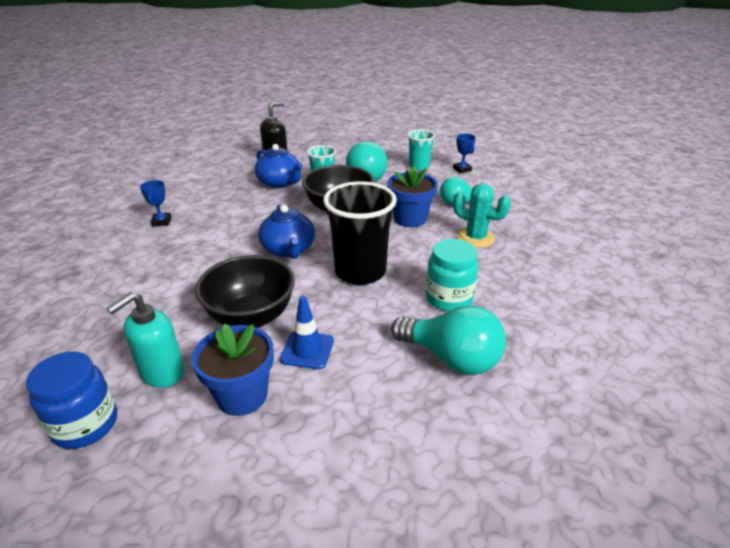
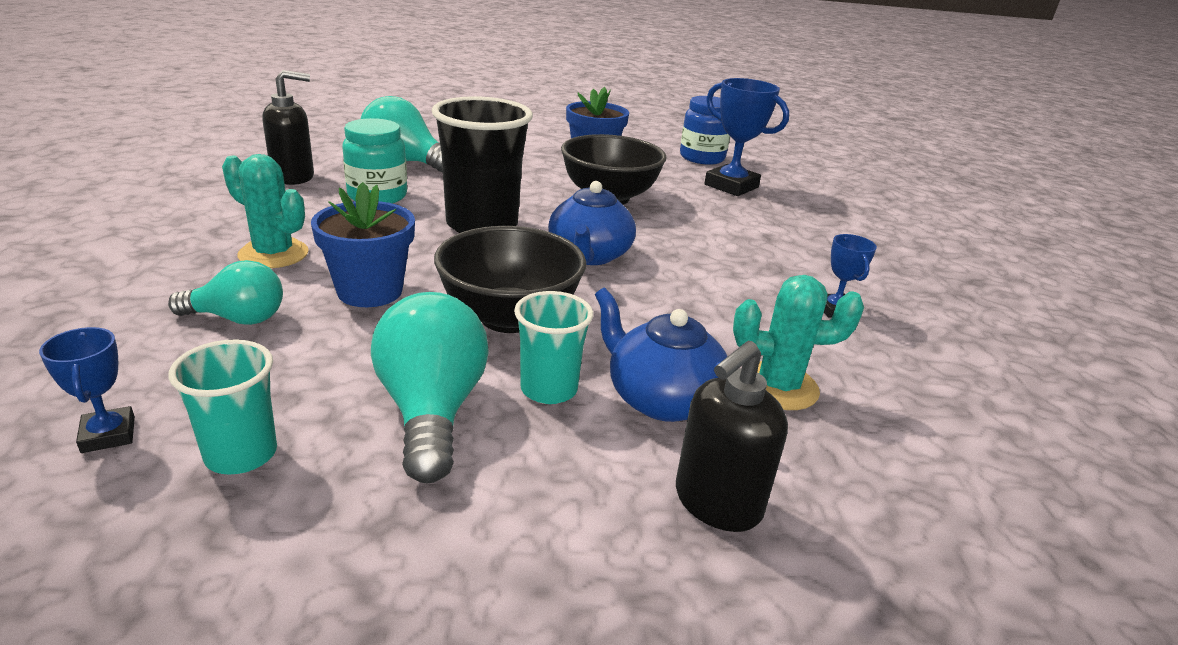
camera: 175 degrees right, 5 degrees down
(107, 352) = (731, 186): none -> blue trophy
(162, 372) = (669, 173): turquoise soap dispenser -> none
(229, 188) = (778, 386): none -> turquoise cactus
(288, 249) = (589, 255): blue teapot -> blue teapot turned 150 degrees counterclockwise
(307, 350) = (543, 175): blue traffic cone -> none
(532, 318) = (293, 177): none -> black soap dispenser

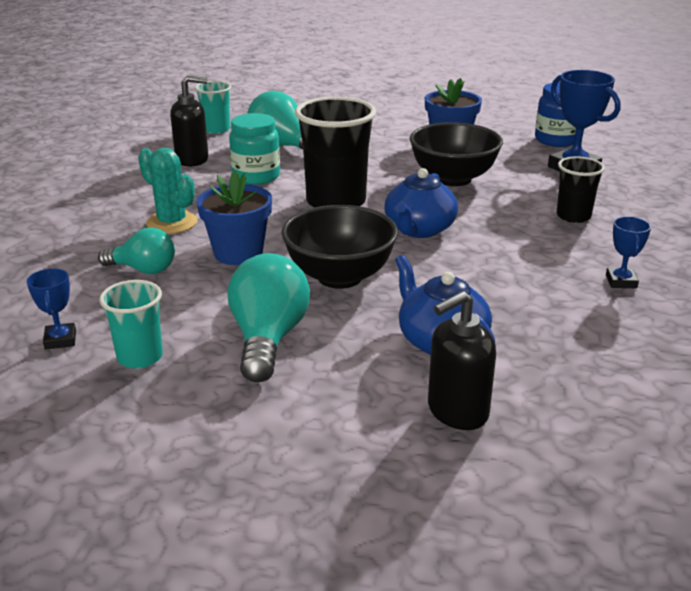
camera: 15 degrees right, 0 degrees up
(549, 389) = (356, 329): turquoise cup -> turquoise cup (216, 129)
(752, 237) = (573, 216): none -> black cup
(778, 386) = (540, 338): turquoise cactus -> none

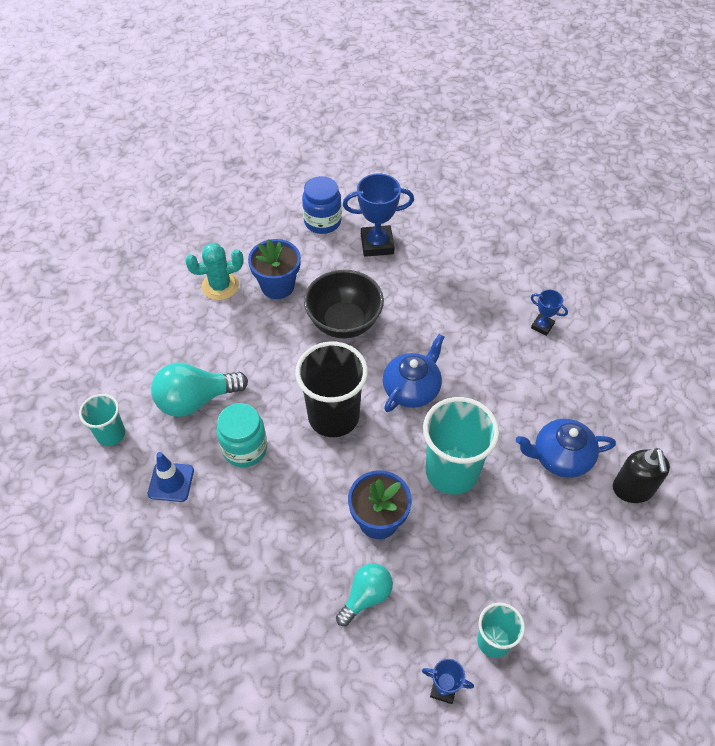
camera: 60 degrees left, 25 degrees up
(172, 223) = (295, 547): turquoise cactus -> turquoise cactus (220, 286)
(192, 160) = (171, 482): black soap dispenser -> blue traffic cone
(268, 339) = (510, 552): turquoise light bulb -> none
(339, 277) = (452, 471): black bowl -> turquoise cup
(419, 229) = (412, 389): blue teapot -> blue teapot turned 105 degrees counterclockwise
(573, 216) = (448, 293): black cup -> none

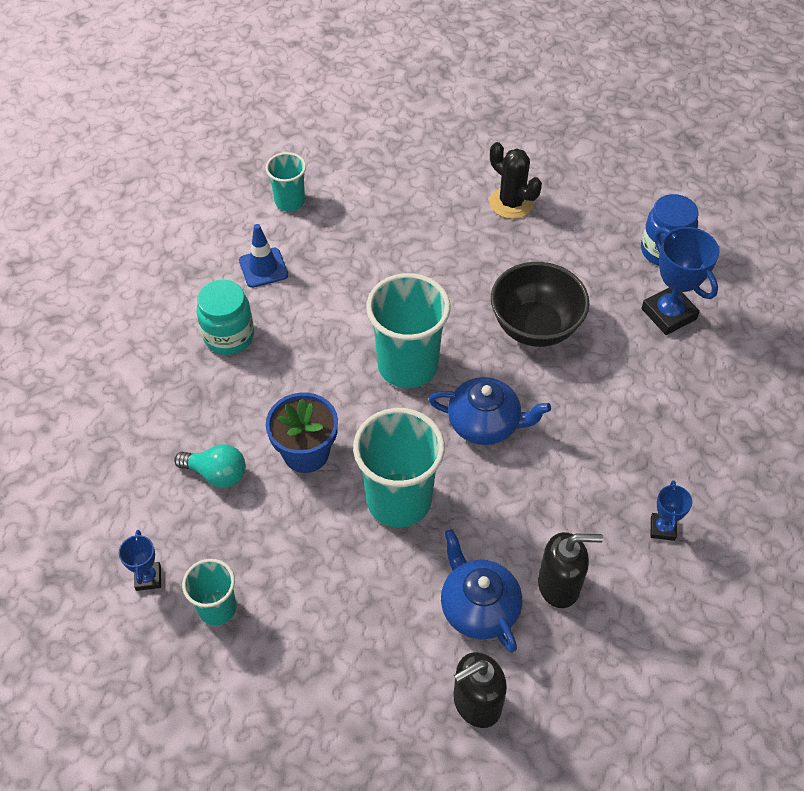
camera: 65 degrees right, 0 degrees up
(196, 400) = (362, 245): turquoise light bulb -> none
(220, 286) = (511, 203): turquoise cactus -> black cactus
(245, 448) = (329, 308): turquoise jar -> turquoise jar (229, 336)
(277, 286) = (544, 249): blue flower pot -> none
(333, 416) = (407, 365): black cup -> turquoise cup
(561, 402) = (559, 585): none -> black soap dispenser

